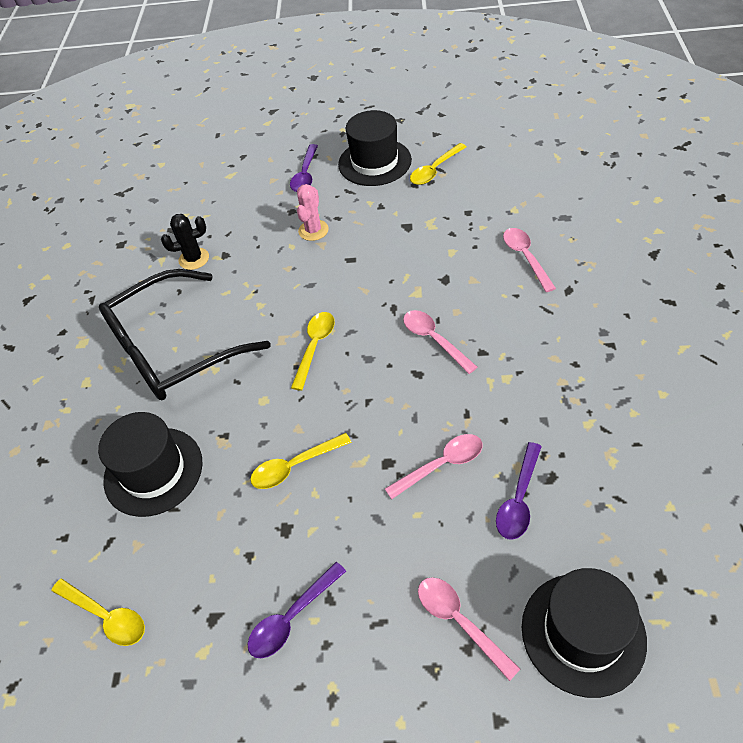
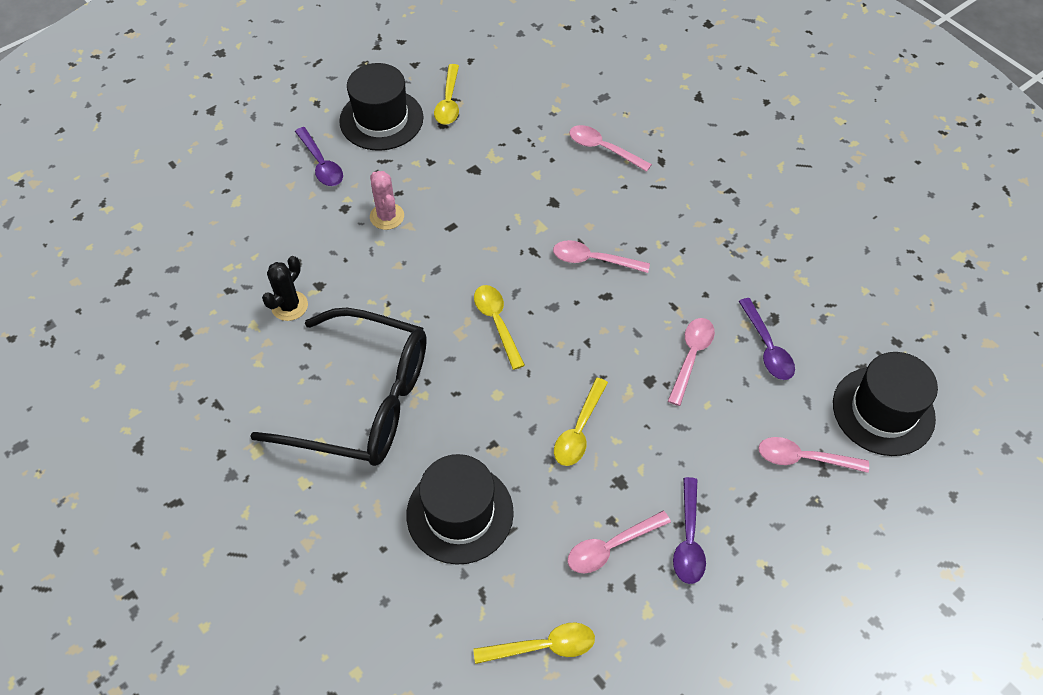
camera: 45 degrees left, 5 degrees up
(173, 349) = (362, 400): black glasses -> black glasses turned 90 degrees counterclockwise
(228, 576) = (611, 547): none -> pink spoon

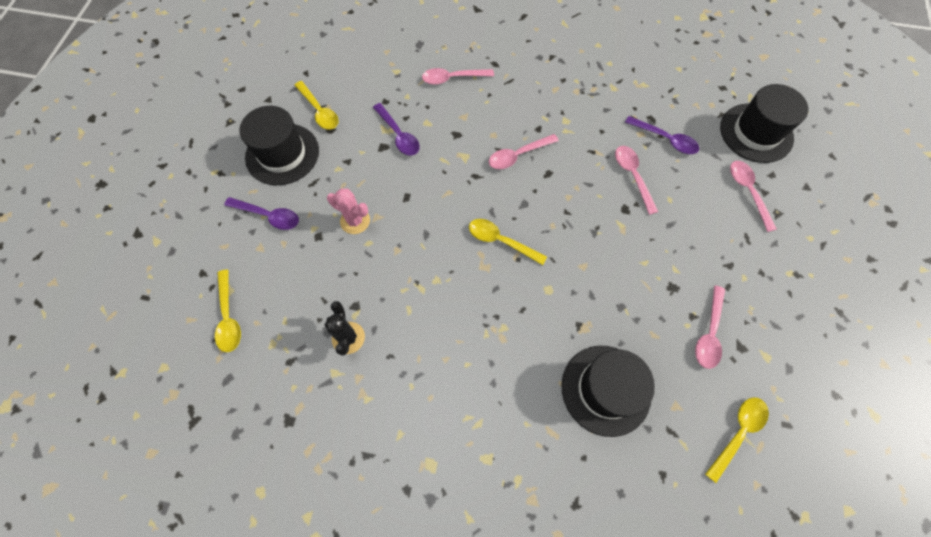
camera: 40 degrees left, 10 degrees up
(362, 400) = (467, 365): black glasses -> none
(579, 430) = (618, 273): yellow spoon -> yellow spoon (229, 317)
(688, 539) = (742, 291): purple spoon -> purple spoon (398, 135)
(804, 458) = (748, 192): pink spoon -> pink spoon turned 105 degrees clockwise

